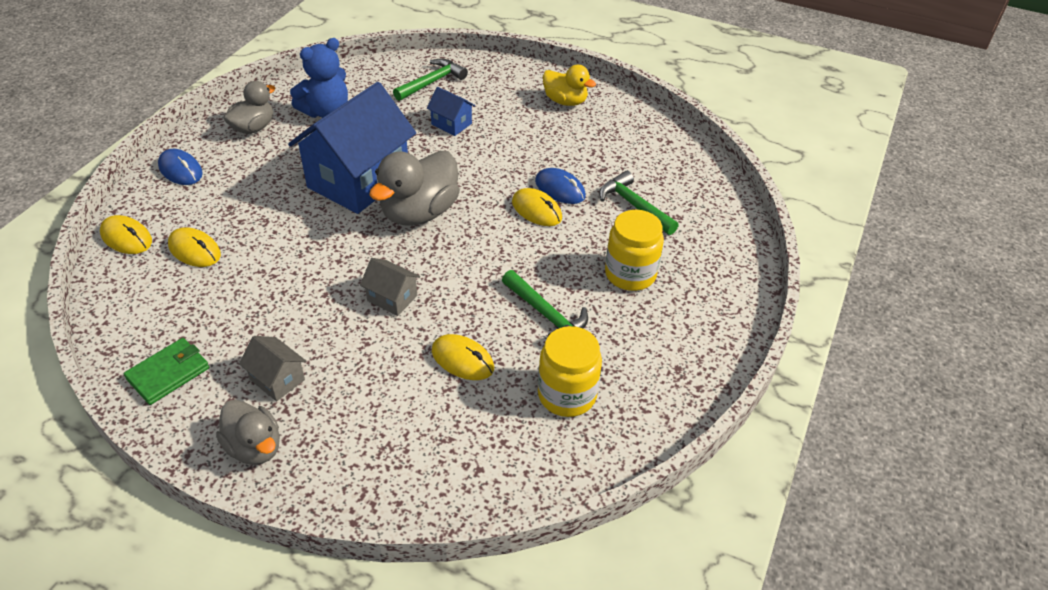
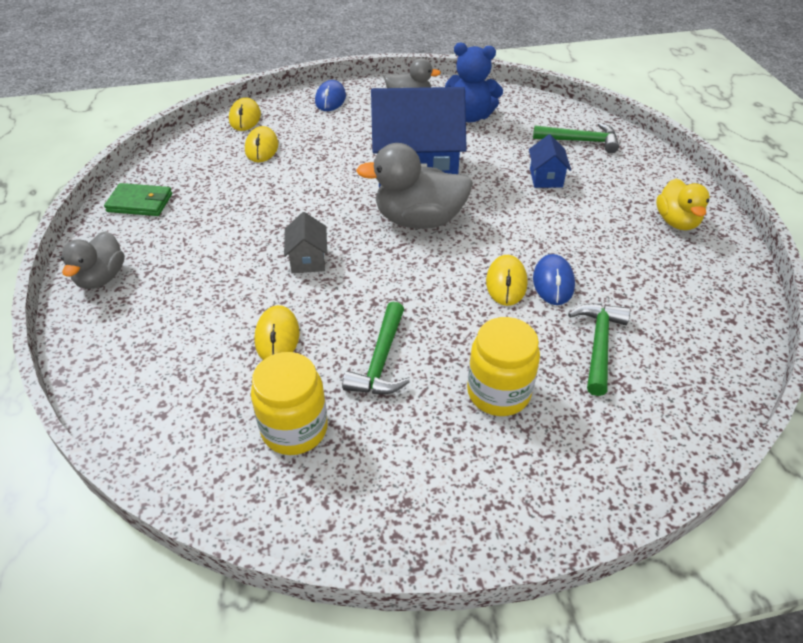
camera: 55 degrees right, 0 degrees up
(277, 379) = (173, 251): grey house -> none

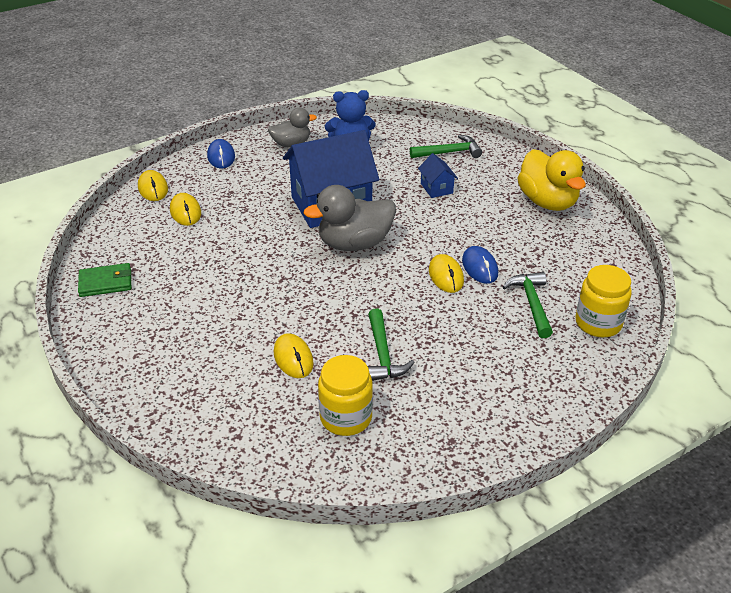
camera: 20 degrees left, 5 degrees down
(101, 278) = (114, 351): grey duck -> none
(308, 260) = (282, 295): grey house -> none
(498, 392) = (478, 354): yellow jar -> yellow jar (598, 323)
(676, 222) = (547, 202): yellow duck -> yellow duck, size x1.61

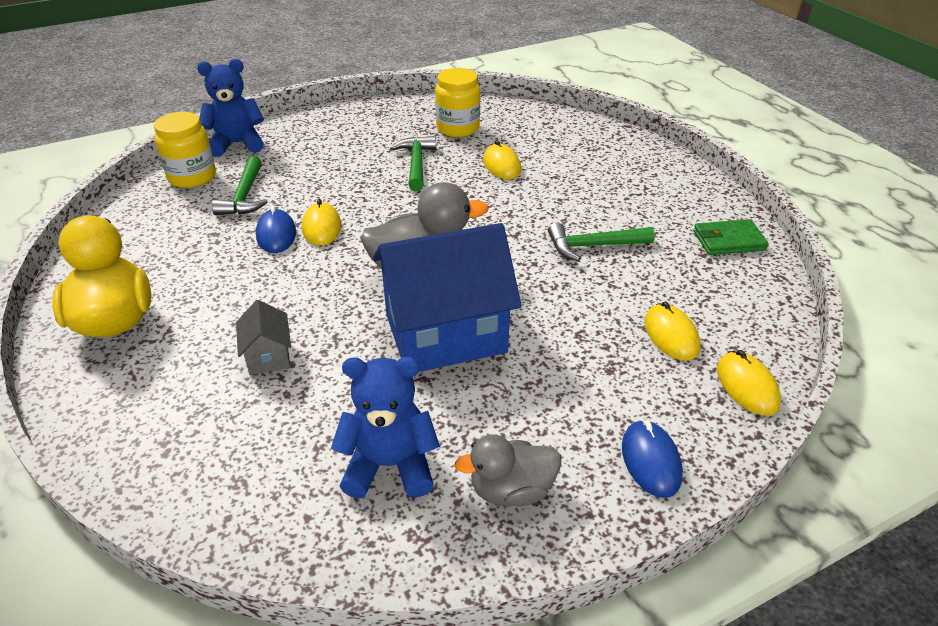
camera: 175 degrees left, 0 degrees up
(436, 188) = (268, 356): blue house -> grey house
(449, 152) = (201, 440): green hammer -> green hammer (593, 246)
(588, 373) = (237, 144): none -> blue teddy bear

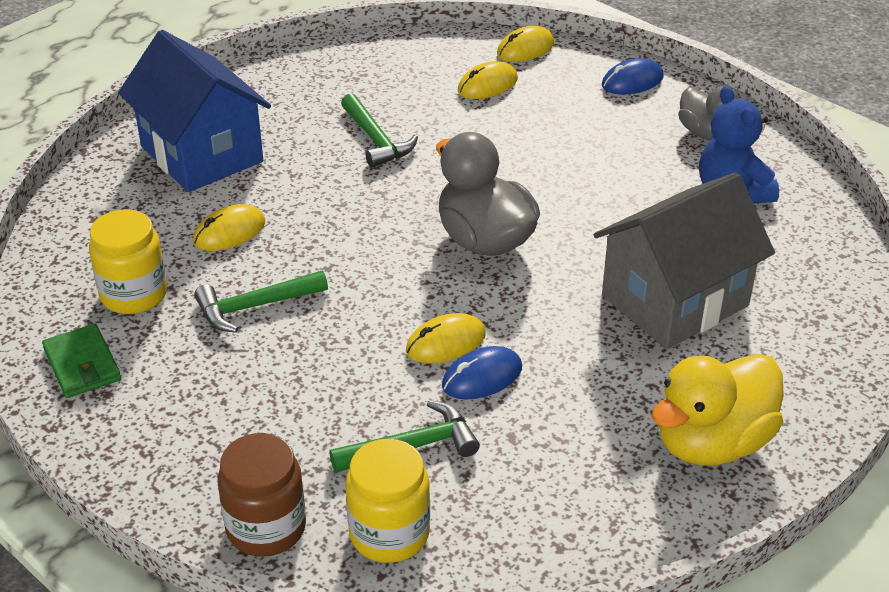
camera: 110 degrees left, 0 degrees up
(237, 144) = (266, 528): blue teddy bear -> brown jar
(268, 356) = (675, 301): grey house -> grey house, size x2.34
(445, 333) = (567, 201): blue house -> blue house (201, 154)
(728, 240) = (324, 66): green wallet -> green wallet (82, 365)

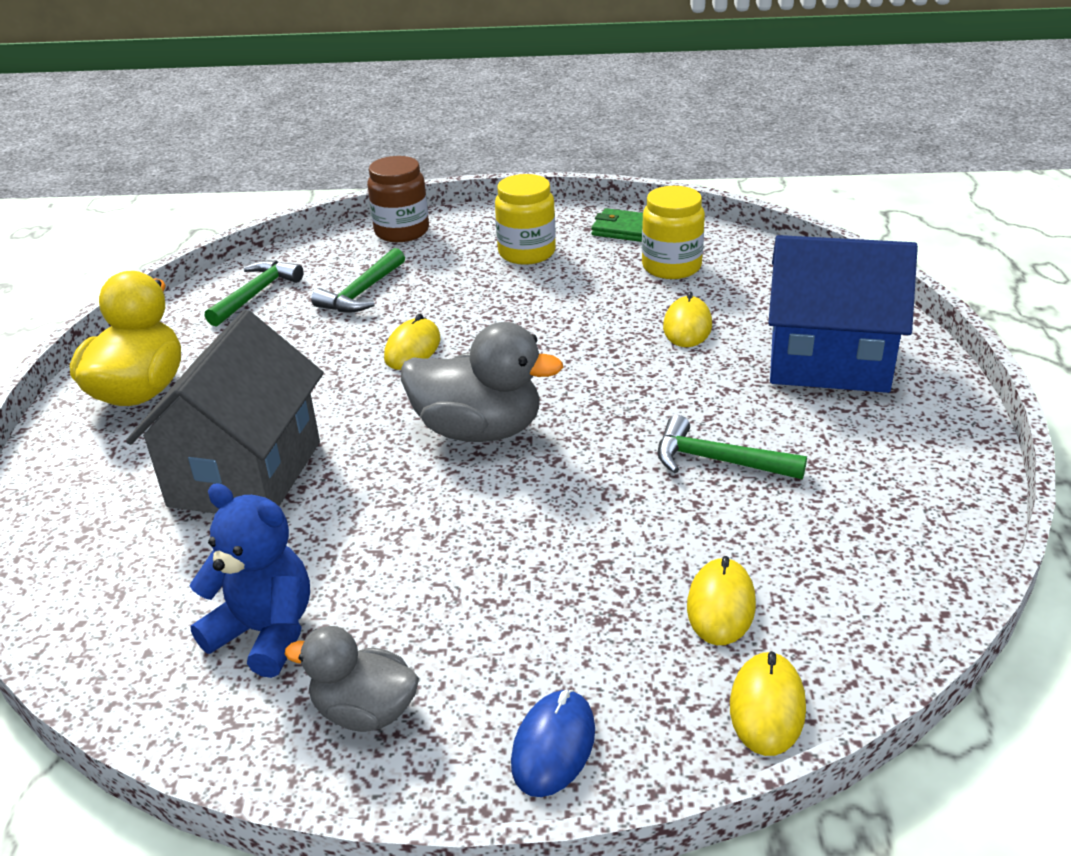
camera: 140 degrees right, 5 degrees down
(255, 306) = (582, 300): green hammer -> green hammer (256, 294)
(389, 534) = (327, 258): yellow jar -> yellow jar (527, 253)
(482, 377) = (359, 344): blue mouse -> none

